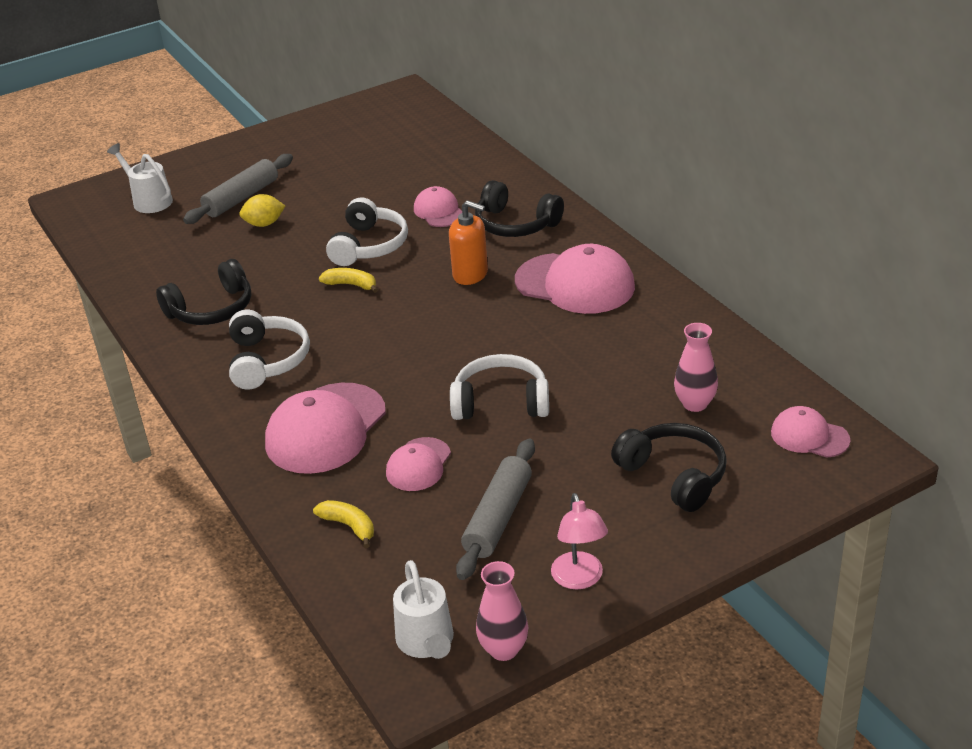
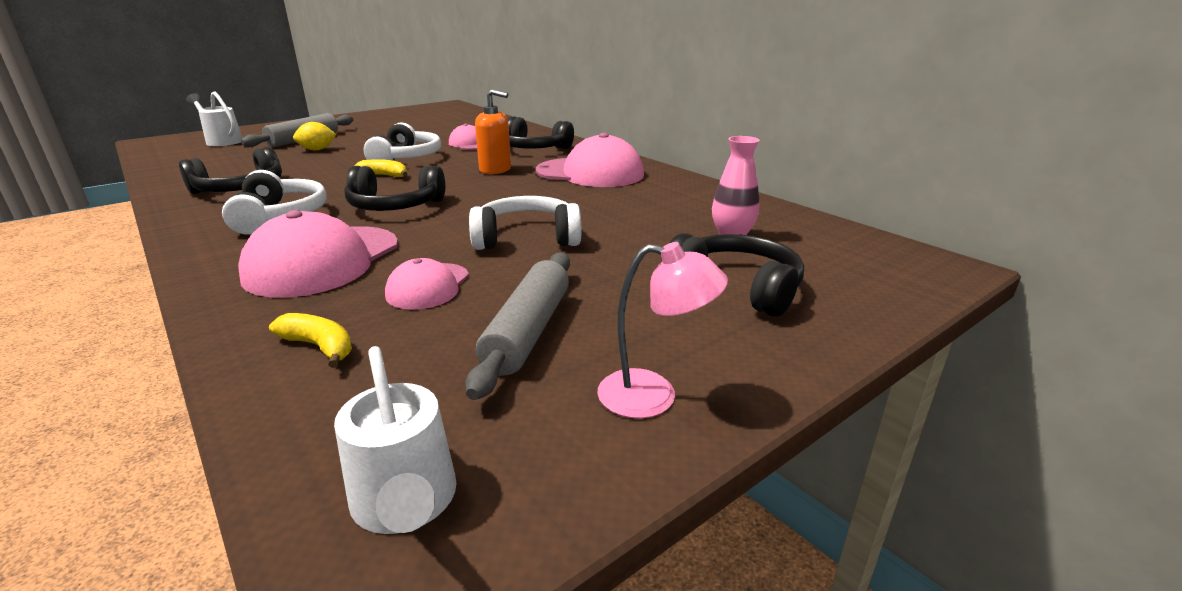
camera: 10 degrees left, 10 degrees down
(372, 345) = (395, 206): none -> black headphones
(503, 649) = (546, 509): pink vase -> none
(579, 579) = (654, 396): pink lamp -> pink lamp turned 60 degrees counterclockwise
(809, 436) = (866, 254): pink cap -> none

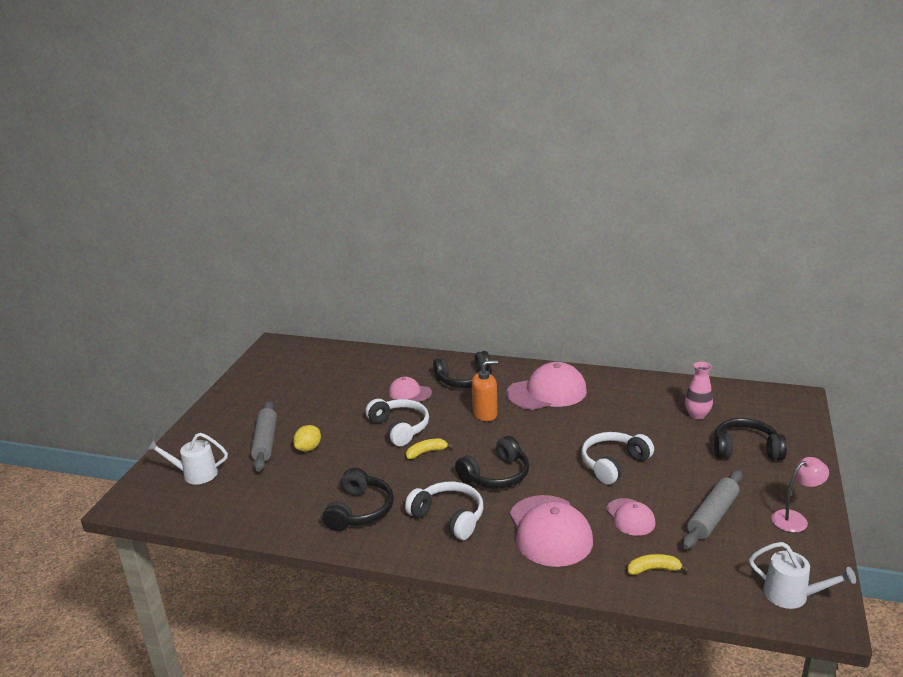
camera: 35 degrees left, 0 degrees up
(528, 331) = (712, 516): grey rolling pin -> grey rolling pin turned 60 degrees clockwise

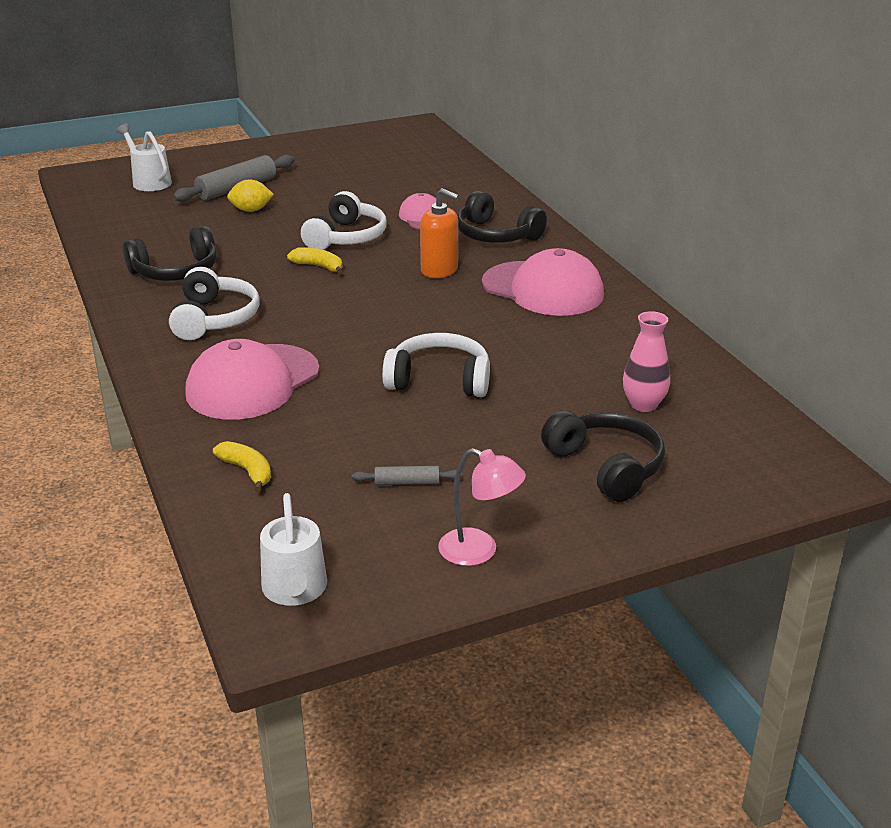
camera: 50 degrees right, 5 degrees up
(496, 475) = (323, 317): black headphones -> none
(630, 517) = (337, 425): pink cap -> none
(712, 516) = (407, 482): grey rolling pin -> grey rolling pin, size x0.50

